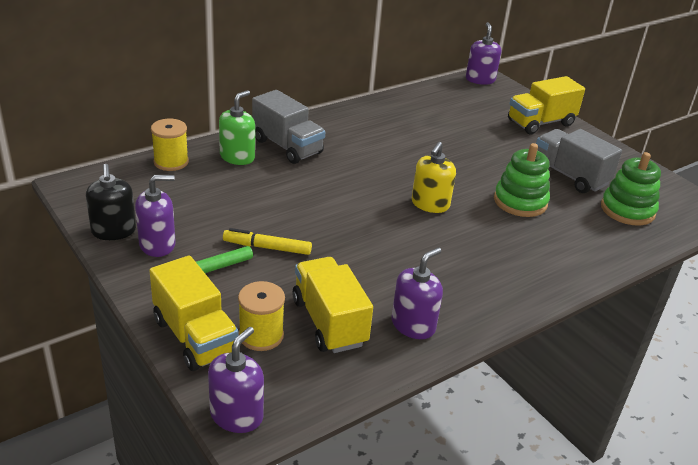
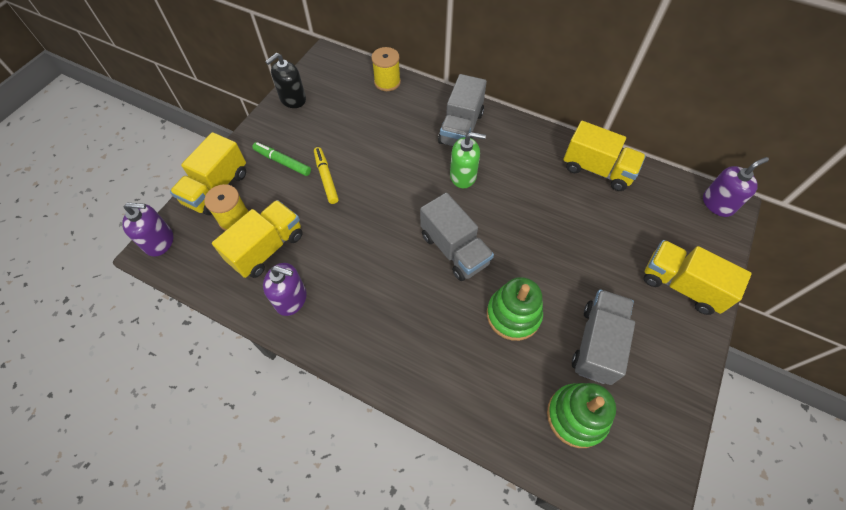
camera: 65 degrees right, 25 degrees up
(157, 244) = (293, 125): purple soap dispenser -> none
(237, 157) = (422, 109): green soap dispenser -> green soap dispenser (463, 176)
(404, 107) = (597, 170): none -> yellow truck
(430, 204) = (454, 249): yellow soap dispenser -> grey truck

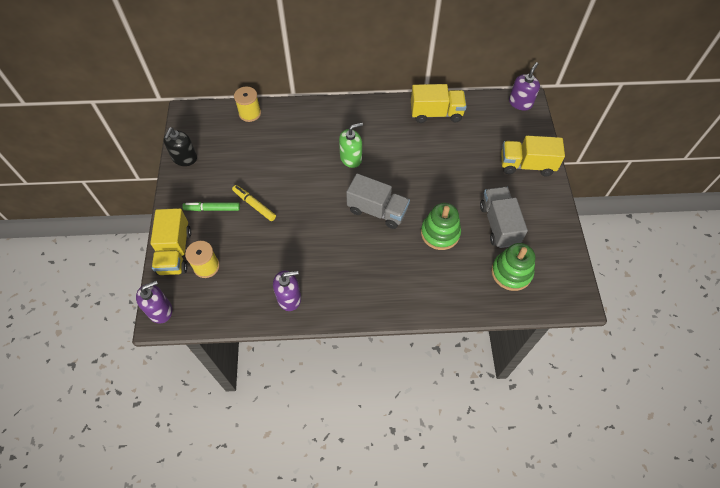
camera: 30 degrees left, 0 degrees up
(267, 248) = (246, 274): yellow truck -> none
(461, 128) = (327, 124): grey truck -> none

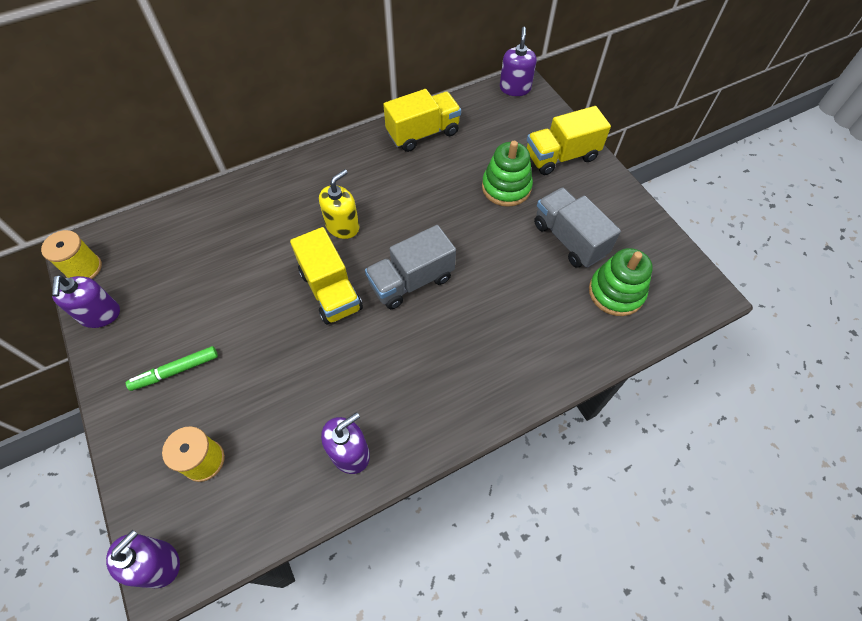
camera: 25 degrees left, 0 degrees up
(175, 252) = (144, 459): yellow truck -> yellow truck (330, 290)
(184, 158) = (100, 314): black soap dispenser -> purple soap dispenser
(250, 113) = (173, 217): yellow spool -> yellow spool (84, 268)
(254, 205) = (237, 340): yellow marker -> none
(351, 158) = (342, 226): green soap dispenser -> yellow soap dispenser
(377, 210) = (411, 281): grey truck -> grey truck turned 150 degrees clockwise
(440, 233) = (505, 278): green stacking toy -> green stacking toy (506, 187)

